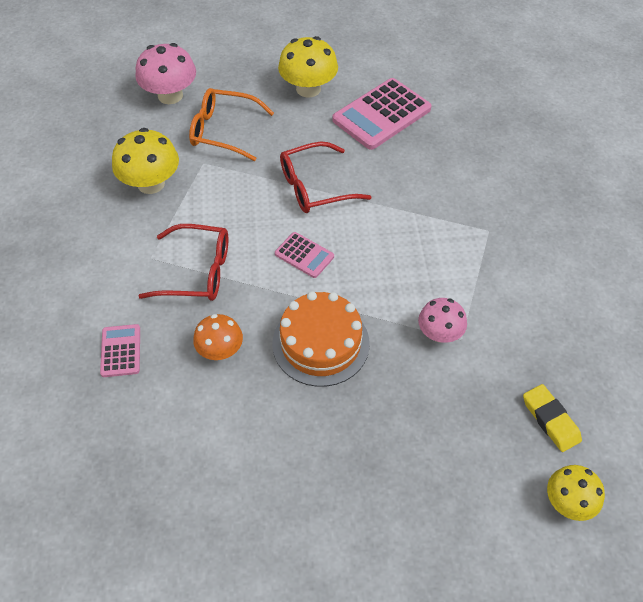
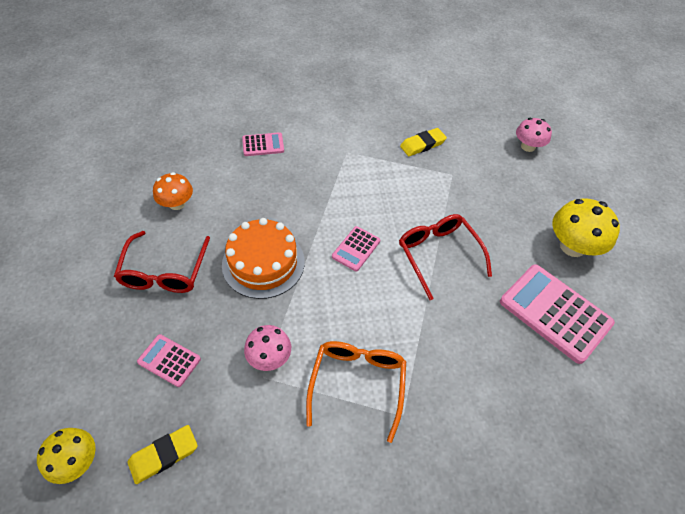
camera: 85 degrees right, 0 degrees up
(151, 183) = (422, 144): yellow mushroom -> yellow eraser
(170, 95) = (528, 146): pink mushroom -> pink mushroom, size x0.64
(197, 272) = (334, 179): red glasses -> red glasses (164, 271)
(220, 350) = (260, 199): orange mushroom -> orange mushroom (177, 203)
(223, 131) = (494, 185): orange glasses -> orange glasses (357, 384)
(450, 428) = (169, 360): none -> pink calculator

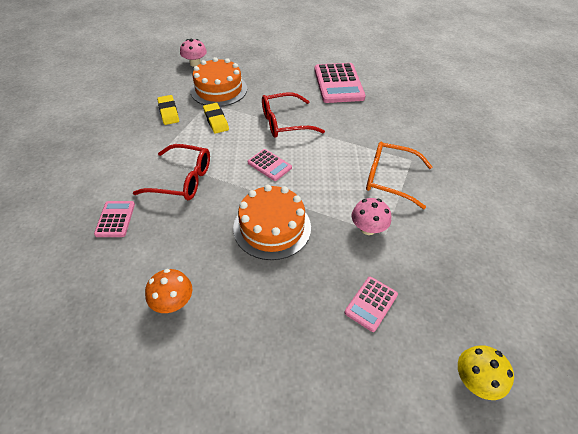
camera: 80 degrees left, 5 degrees down
(164, 271) = (267, 311): red glasses -> red glasses (182, 180)
(164, 455) = (458, 305): yellow eraser -> yellow eraser (216, 120)
(482, 179) = (219, 89): none -> orange cake
(554, 313) = (338, 84): pink calculator -> pink calculator turned 60 degrees counterclockwise
(572, 246) = (289, 66): yellow mushroom -> none

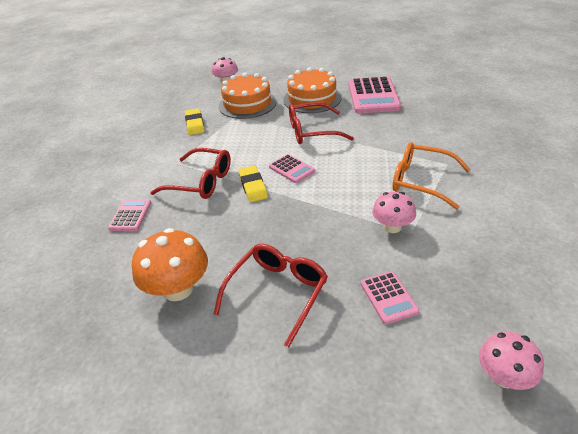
camera: 10 degrees right, 10 degrees down
(173, 302) = (178, 289): orange mushroom -> orange mushroom, size x1.55
(216, 120) = (241, 130): yellow eraser -> yellow eraser (253, 186)
(269, 303) = (277, 293): none -> red glasses
(272, 227) = (288, 224): orange cake -> orange cake (312, 99)
(371, 303) = (388, 297): pink calculator -> pink calculator turned 60 degrees counterclockwise
(475, 380) = (504, 377): yellow mushroom -> pink mushroom

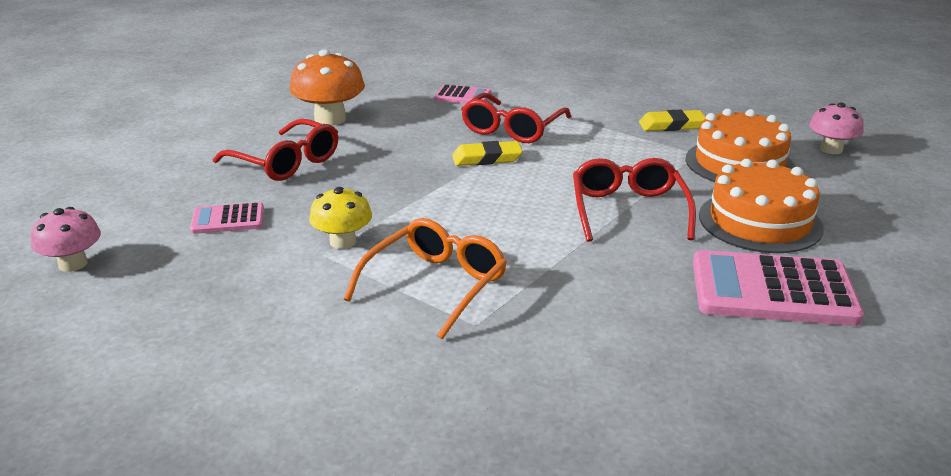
camera: 95 degrees right, 10 degrees down
(292, 169) = (518, 186): pink calculator -> none
(392, 227) = (343, 242): pink mushroom -> yellow mushroom

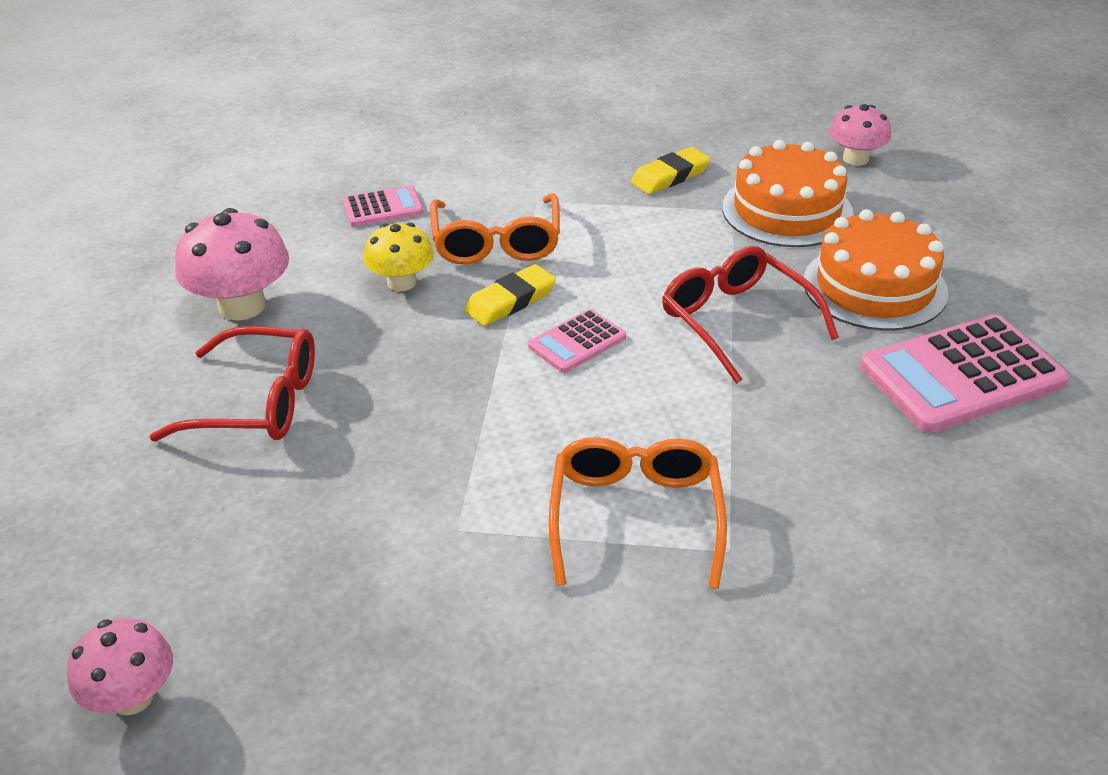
camera: 30 degrees left, 10 degrees up
(228, 220) = (277, 528): pink calculator -> pink calculator (577, 342)
(330, 119) = (242, 306): orange mushroom -> pink mushroom
(343, 242) = (464, 500): yellow mushroom -> yellow mushroom (401, 282)
(512, 129) = (496, 242): red glasses -> orange glasses

